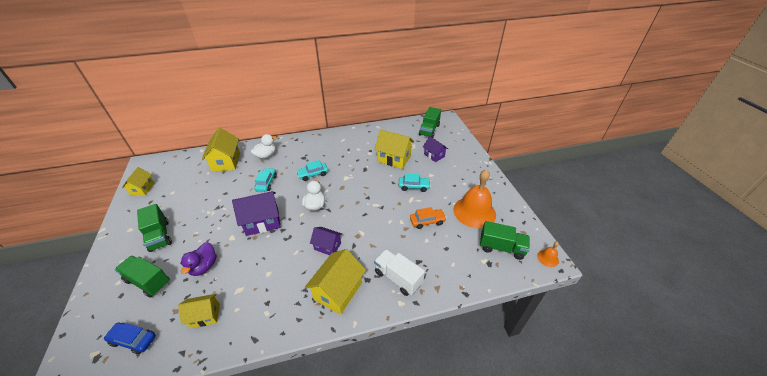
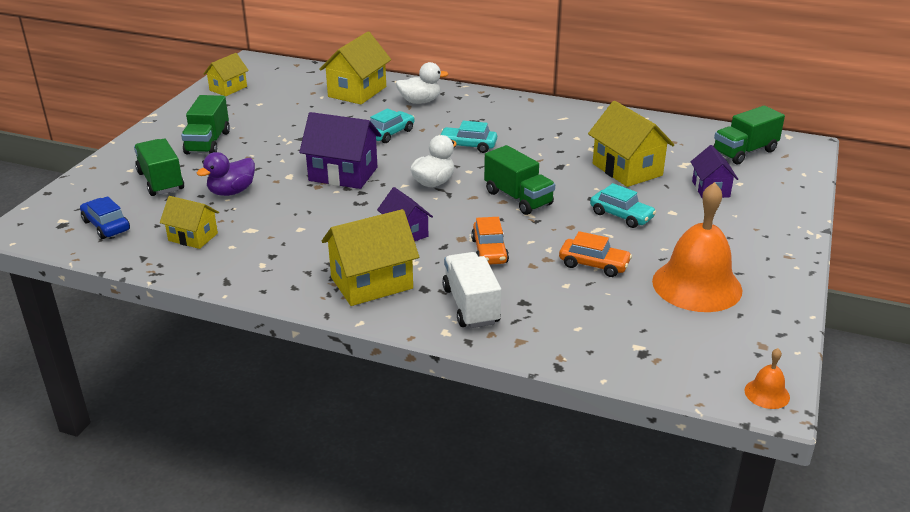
camera: 35 degrees right, 10 degrees down
(377, 237) = (489, 251): none -> orange car
(501, 248) = (691, 345): green truck -> green truck (518, 198)

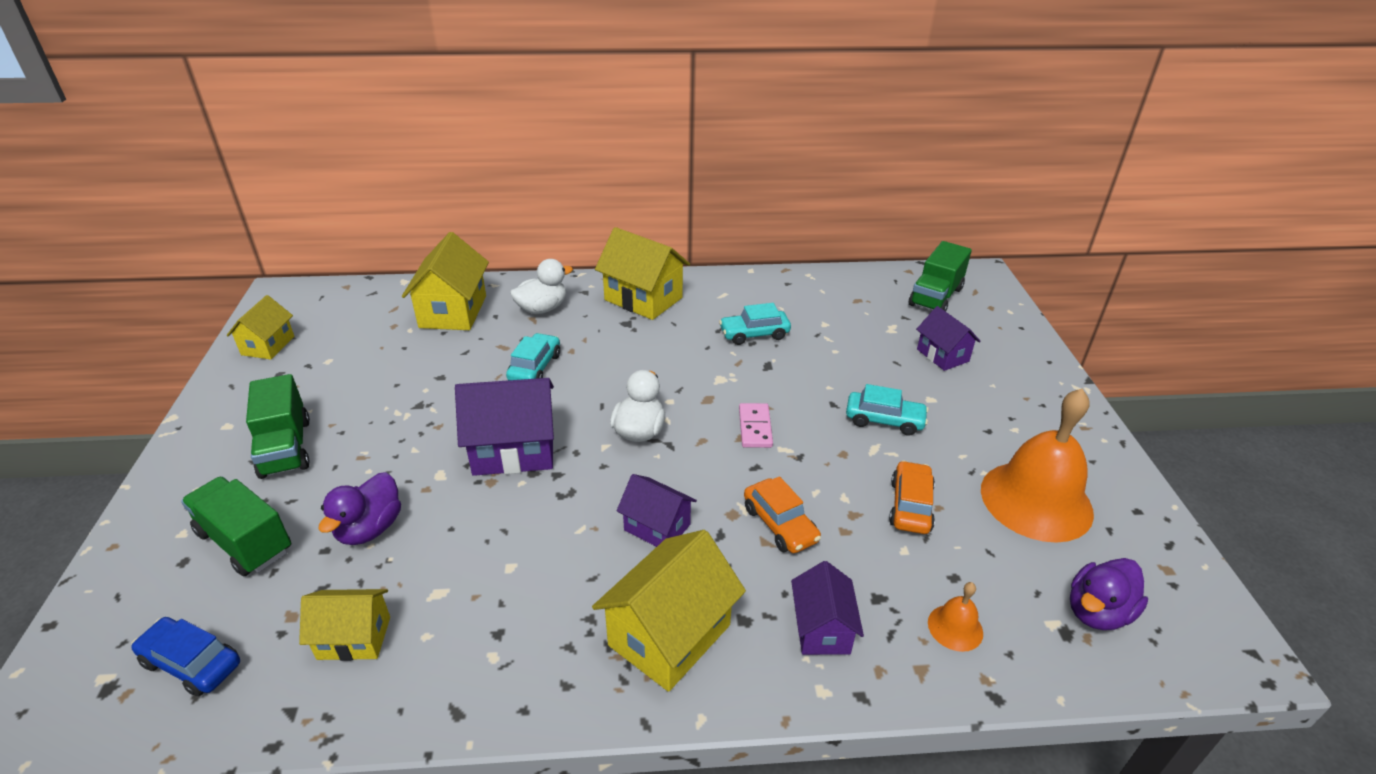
camera: 25 degrees left, 5 degrees up
(468, 146) = (643, 362): turquoise car -> turquoise car (754, 334)
(471, 306) = (822, 629): white truck -> purple house
(518, 198) = (755, 427): green truck -> pink domino
(594, 264) = (910, 506): orange car -> orange car turned 75 degrees counterclockwise
(627, 169) = (841, 351): yellow house -> yellow house (643, 299)
(678, 350) = (1097, 612): none -> purple duck
(767, 393) = (1232, 645): orange bell -> orange bell (955, 627)

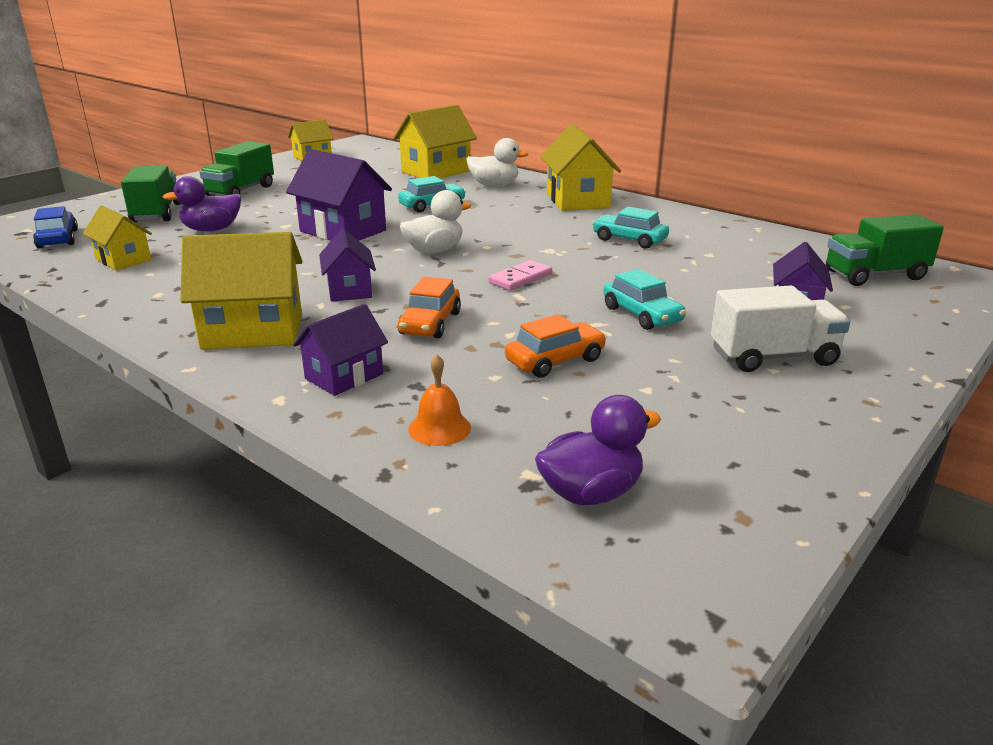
camera: 45 degrees right, 10 degrees down
(1000, 417) = (773, 357): none -> white truck
(1036, 500) = (690, 412): orange bell -> none
(1097, 612) = (591, 493): purple duck -> purple duck turned 150 degrees clockwise

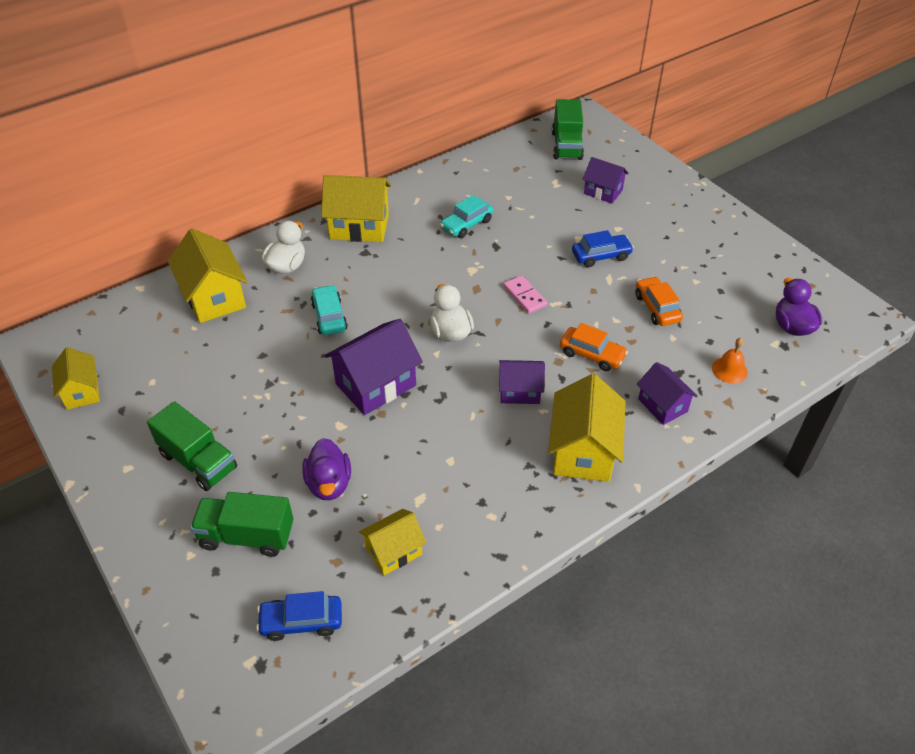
camera: 75 degrees left, 20 degrees up
(642, 315) = (601, 256): turquoise car -> blue car
(773, 357) = (667, 224): white truck -> none

